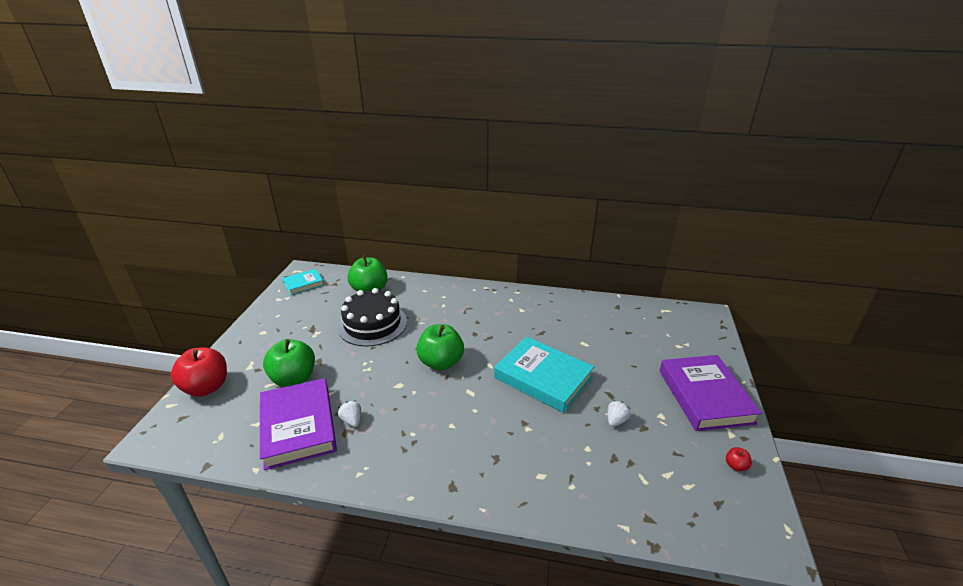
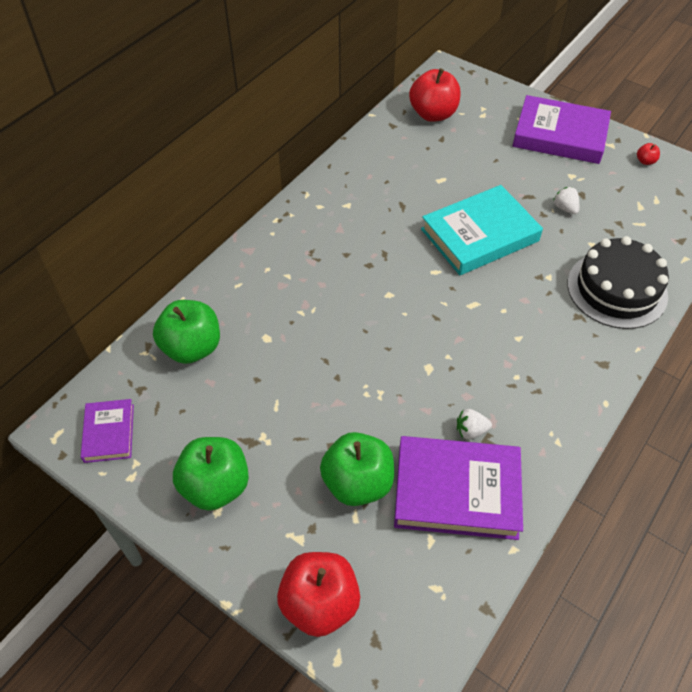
camera: 65 degrees left, 20 degrees up
(303, 284) = (109, 433): turquoise book -> purple book
(372, 324) = (283, 365): black cake -> black cake (617, 289)
(441, 362) = (407, 314): green apple -> green apple (215, 486)
(650, 321) = (433, 114): none -> red apple

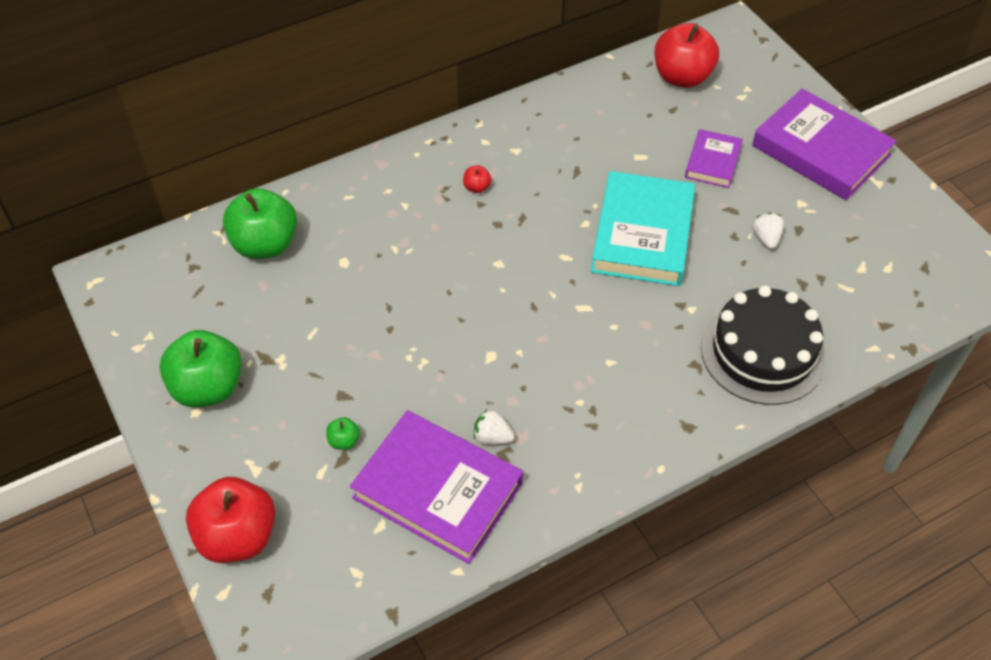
camera: 25 degrees right, 0 degrees up
(109, 433) = (141, 298): purple book -> purple book (712, 162)
(357, 483) = (344, 441): green apple -> green apple, size x0.41
(479, 235) = (643, 234): turquoise book -> turquoise book turned 75 degrees counterclockwise
(645, 161) = (908, 216): red apple -> red apple (477, 187)

